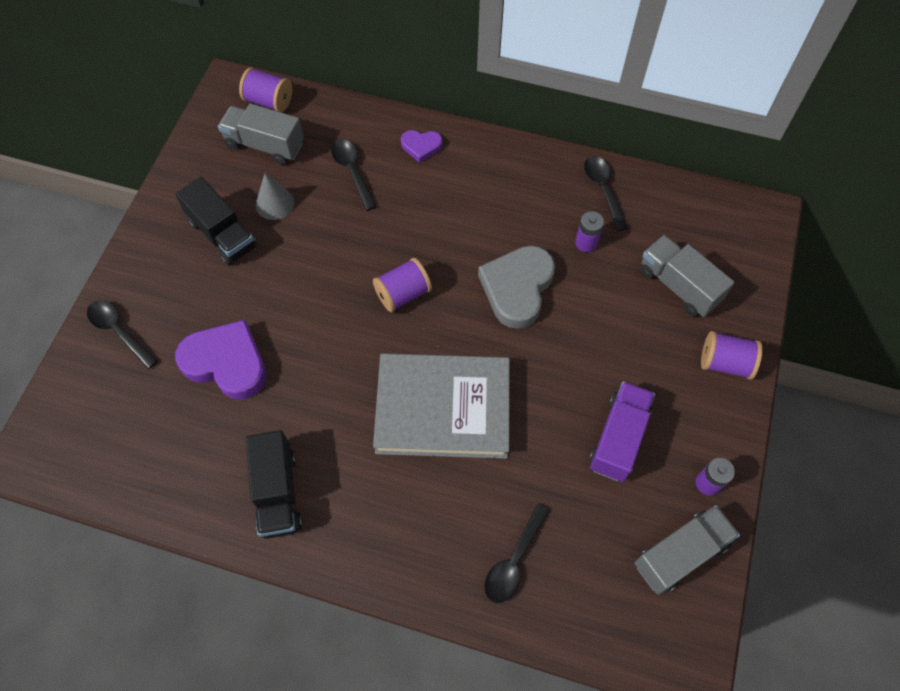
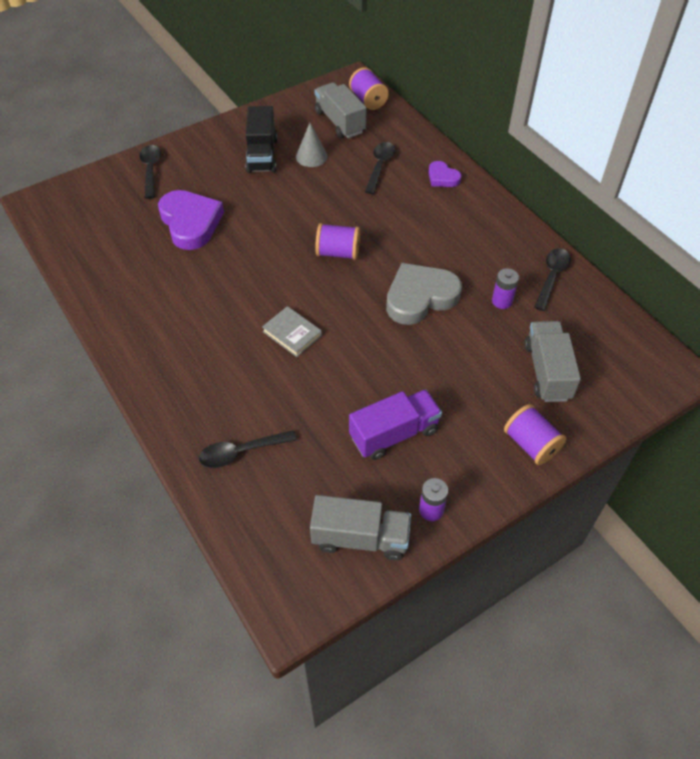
camera: 40 degrees right, 10 degrees down
(277, 493) = (143, 309): black truck -> none
(443, 409) = (292, 333): grey book -> grey book, size x0.42

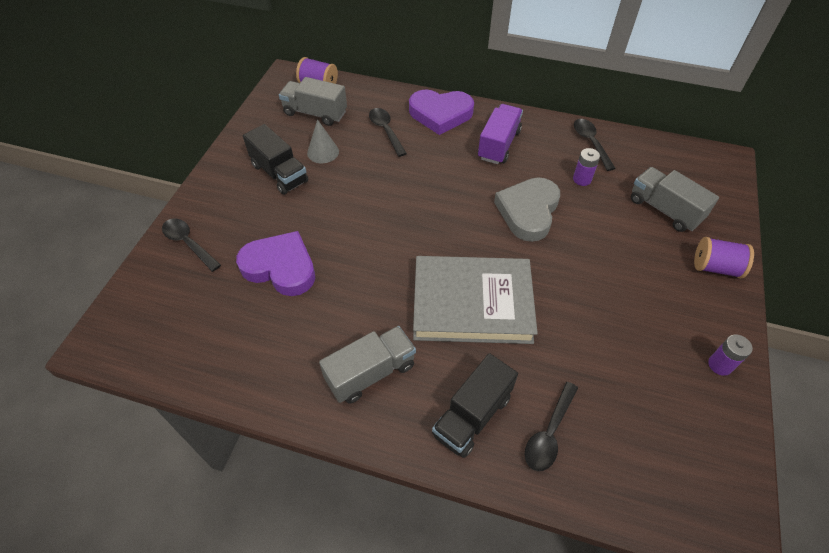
camera: 40 degrees left, 0 degrees up
(204, 403) = (472, 415): none -> black truck
(292, 333) = (472, 303): grey book -> grey book, size x2.36
(338, 253) = (431, 216): purple spool -> none
(360, 538) = (706, 427): grey truck -> grey truck (370, 373)
(394, 434) = (632, 327): purple truck -> purple truck (498, 145)
(442, 177) = (440, 114): purple heart -> purple heart, size x1.93

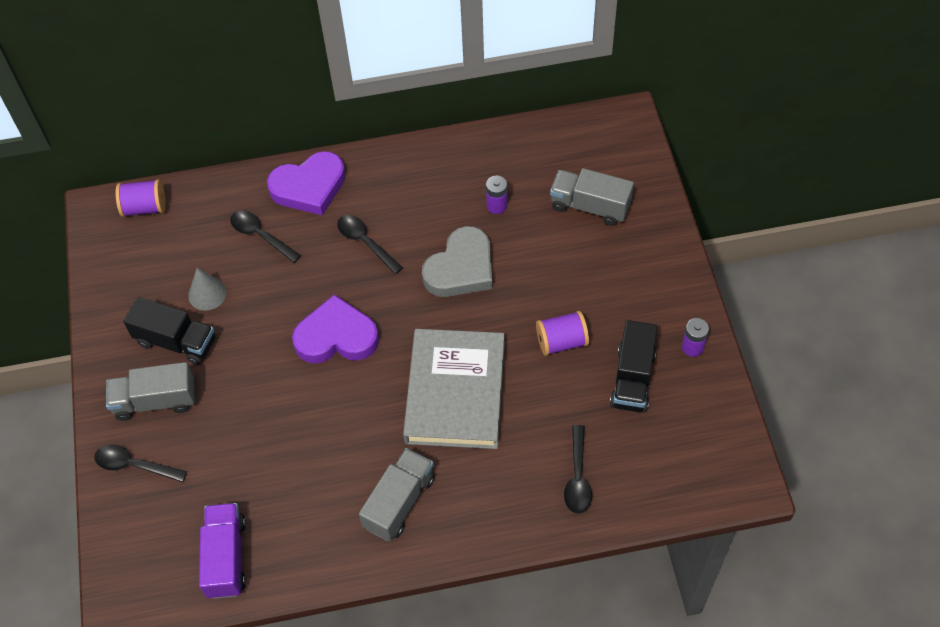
camera: 25 degrees left, 5 degrees up
(280, 267) = (249, 444): purple heart -> purple heart (336, 336)
(315, 113) = (166, 247): grey truck -> grey truck (155, 401)
(472, 303) = (455, 392): grey book -> grey book turned 60 degrees counterclockwise
(472, 415) = (507, 495): black truck -> black truck (632, 378)
(498, 145) = (392, 200): purple truck -> purple truck (226, 557)
(528, 211) = (461, 268): grey heart -> grey heart turned 135 degrees counterclockwise
(590, 143) = (486, 155): black spoon -> black spoon (365, 242)
(715, 267) = (658, 250): purple spool -> purple spool (561, 342)

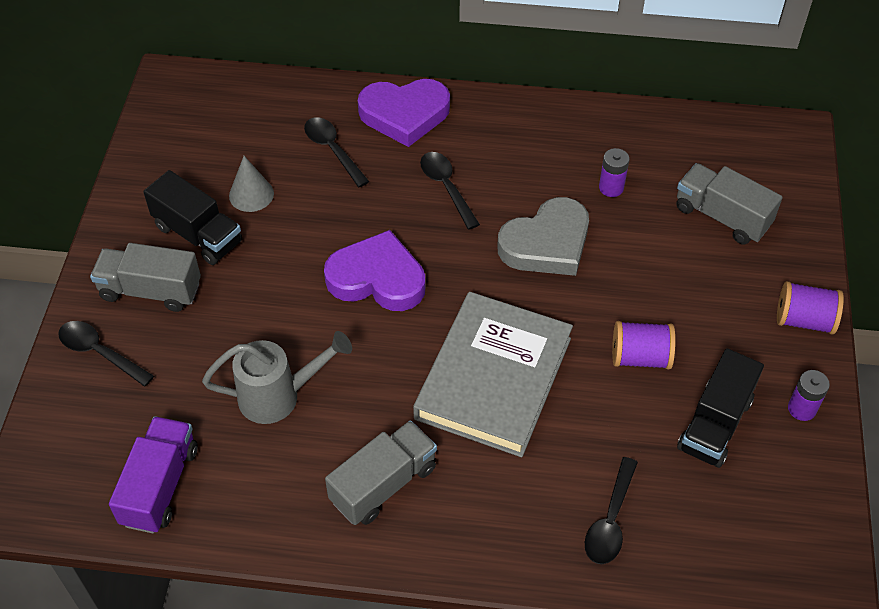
camera: 15 degrees right, 5 degrees down
(144, 207) = (219, 90): purple spool -> purple spool (804, 320)
(293, 457) = (278, 396): none -> grey watering can

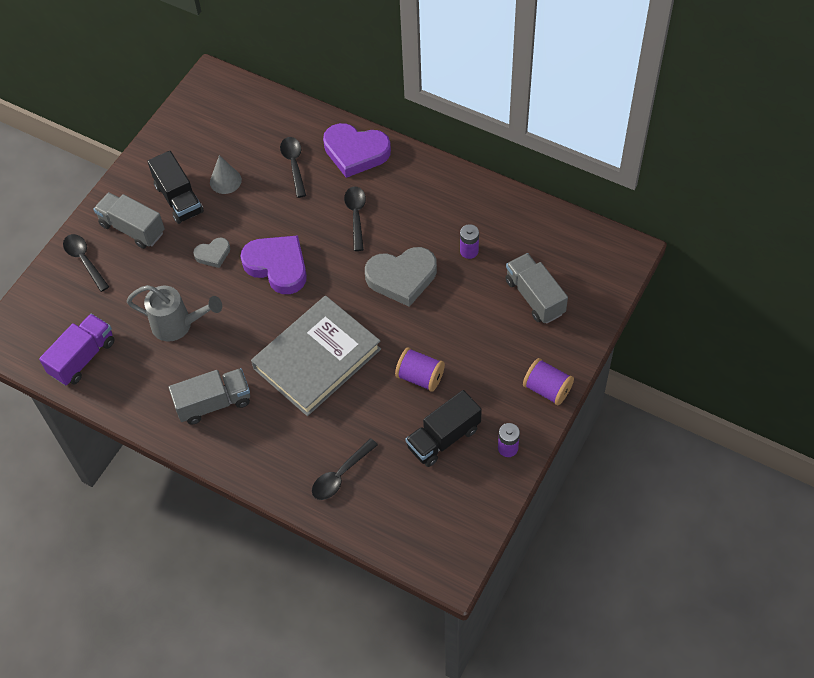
camera: 25 degrees right, 5 degrees up
(281, 289) = (213, 254): none -> grey heart

